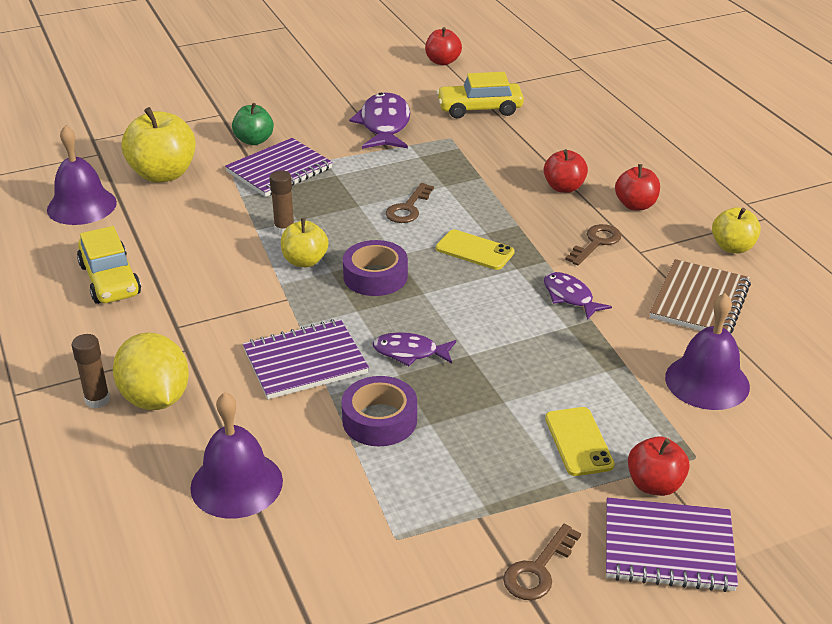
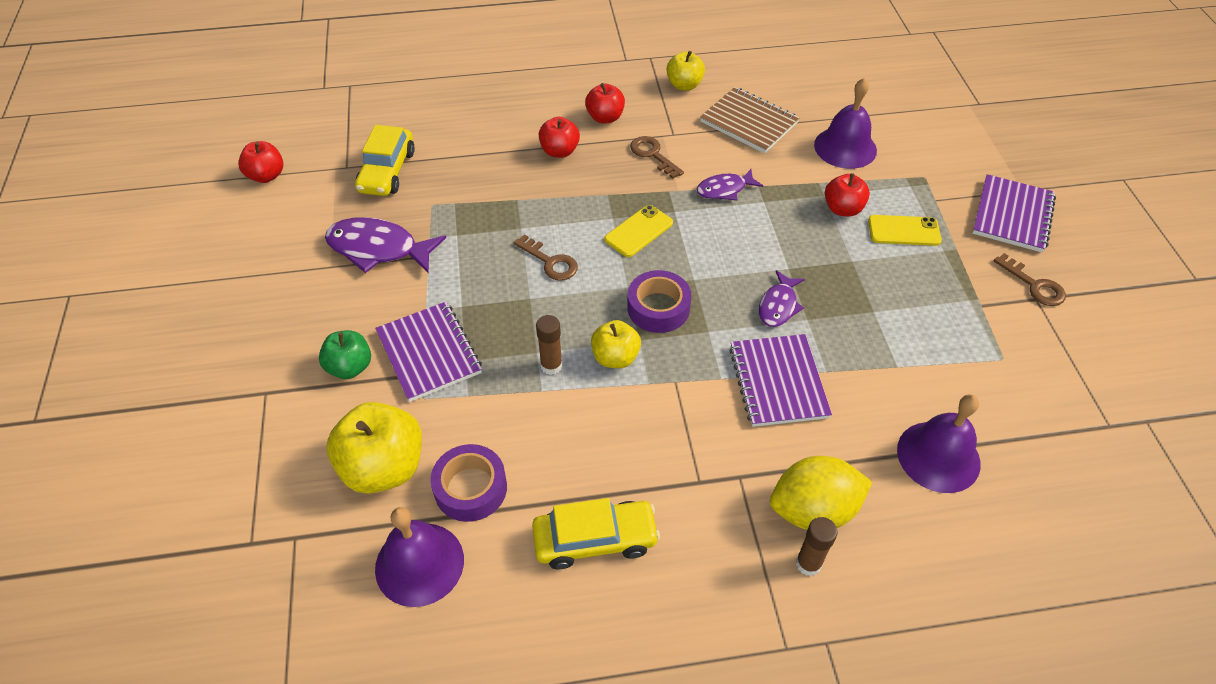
camera: 75 degrees left, 15 degrees up
(379, 420) = (865, 343): purple tape -> purple tape (470, 488)
(654, 485) = (952, 204): red apple -> red apple (842, 209)

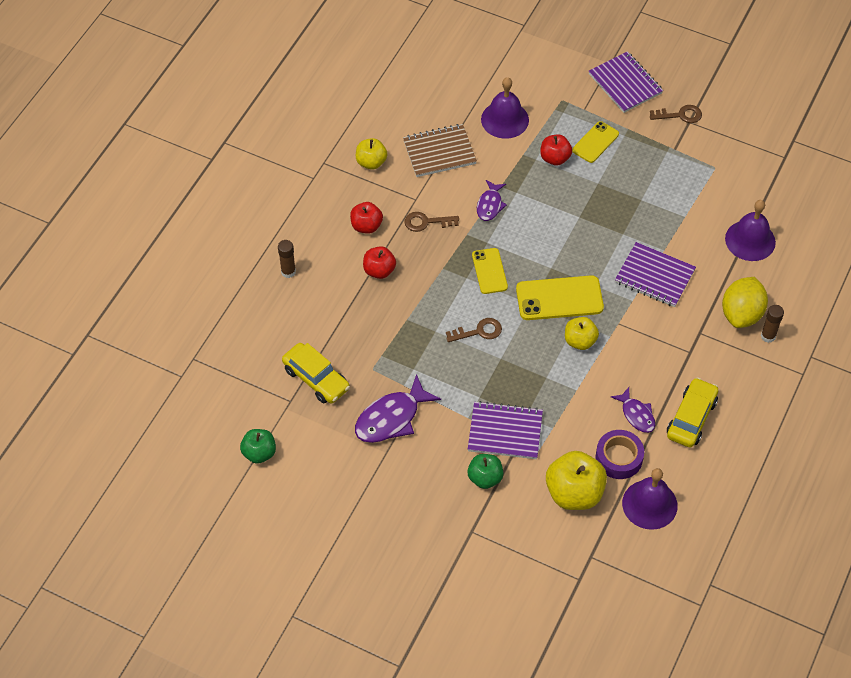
camera: 55 degrees left, 5 degrees up
(266, 176) = (259, 453): red apple -> green apple
(551, 365) = (562, 375): brown glue stick -> brown glue stick (288, 272)
(658, 308) = (559, 298): purple tape -> yellow phone
(778, 306) = (603, 240): purple fish -> purple fish (636, 415)

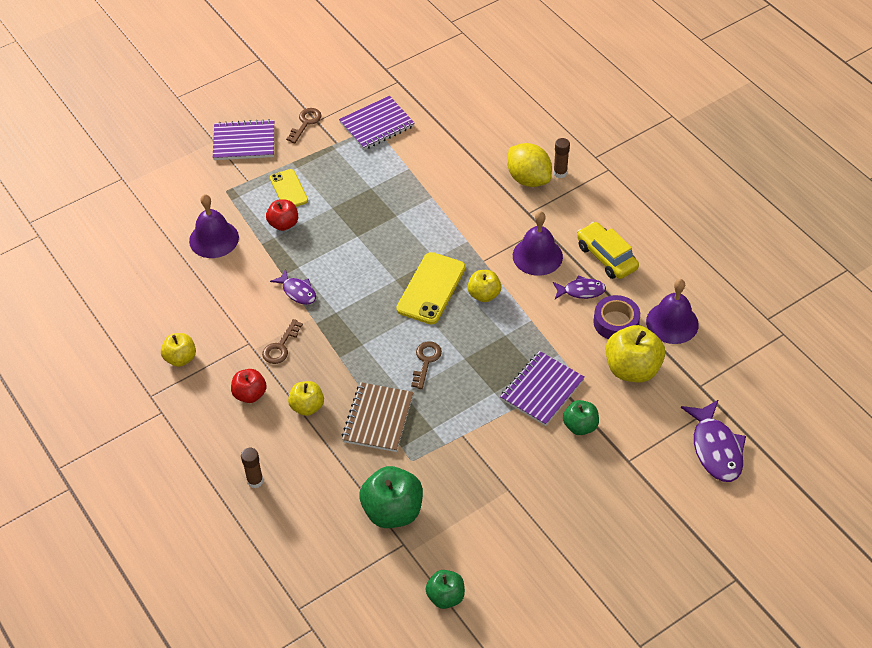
camera: 60 degrees left, 5 degrees down
(316, 379) = (392, 511): yellow car -> green apple
(379, 270) = (307, 406): red apple -> yellow apple
(391, 418) = (474, 469): purple fish -> purple fish (716, 448)
(439, 152) = (211, 302): brown notebook -> brown notebook (378, 418)
(489, 271) = (367, 324): yellow phone -> none
(654, 276) = (454, 215): purple notebook -> purple notebook (377, 125)
(750, 240) = (462, 140): purple bell -> purple bell (537, 256)

